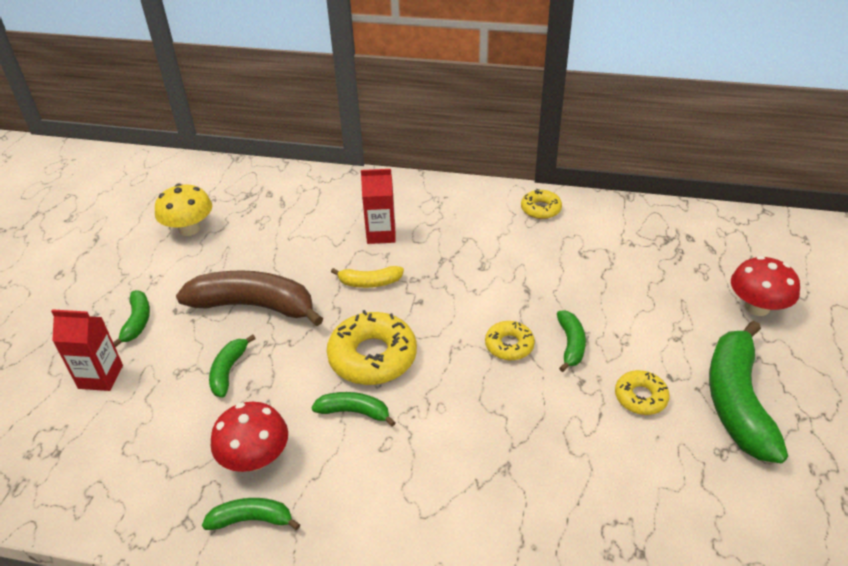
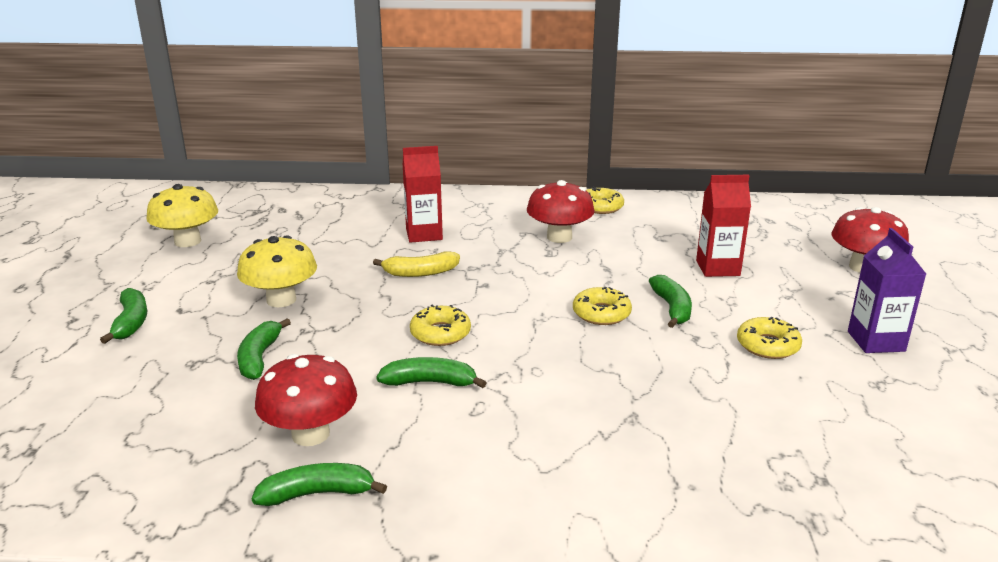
camera: 10 degrees left, 15 degrees down
(101, 377) = (87, 374): red carton -> red carton (717, 268)
(254, 306) = (281, 300): brown banana -> yellow mushroom
(372, 356) = (440, 333): yellow donut -> yellow donut, size x0.56
(495, 246) = (559, 237): none -> red mushroom
(737, 401) = (876, 341): green banana -> purple carton

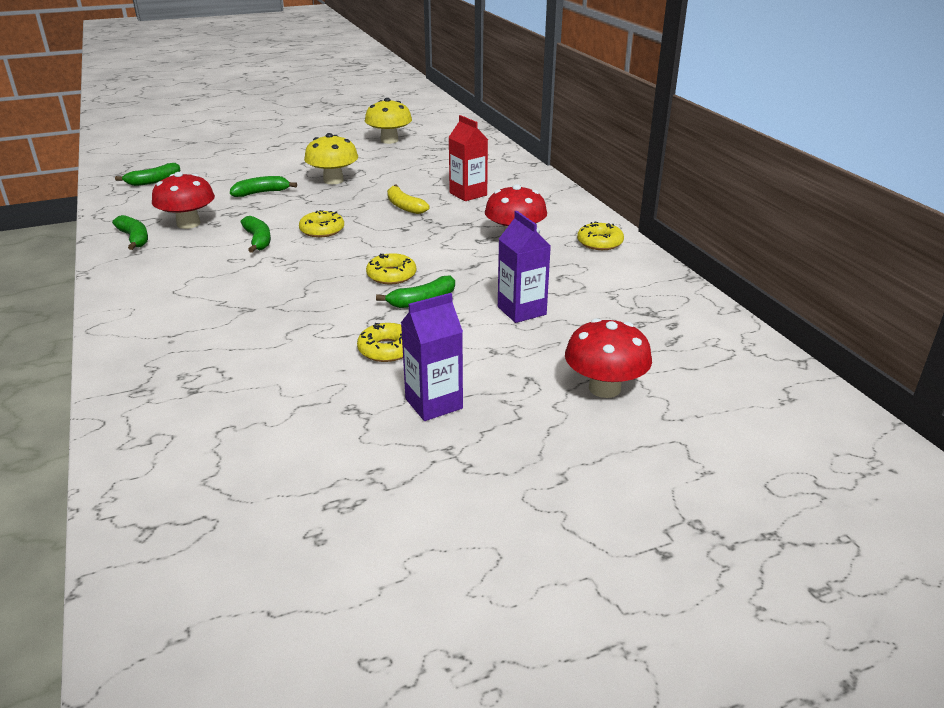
camera: 65 degrees right, 5 degrees up
(131, 322) = (281, 156): green banana -> green banana (154, 181)
(717, 268) = (521, 311): red carton -> purple carton

